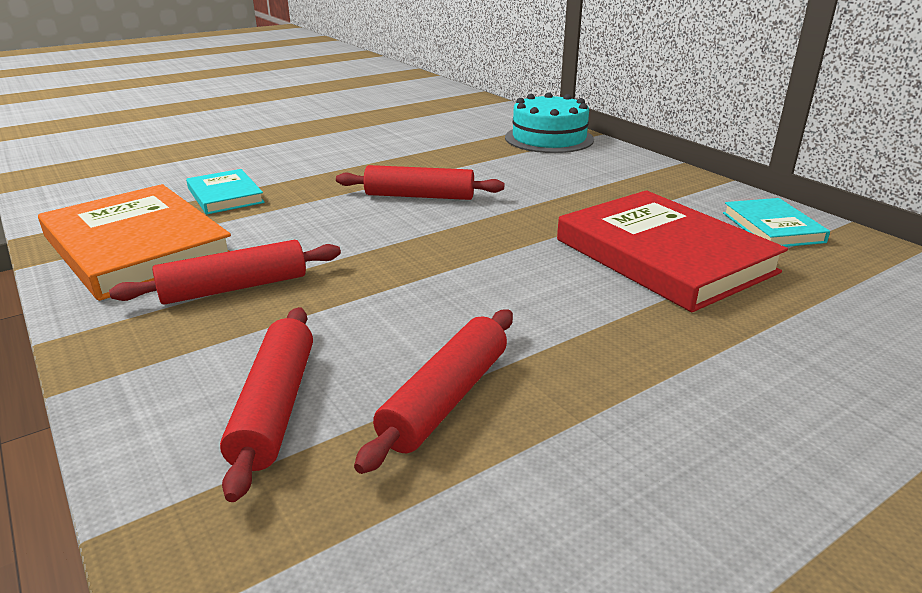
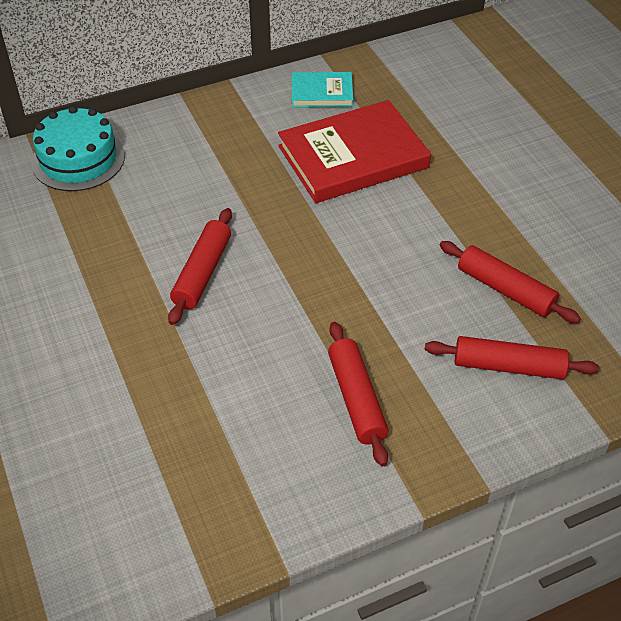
camera: 80 degrees left, 20 degrees up
(136, 247) = (263, 481): orange book -> none
(225, 196) = (151, 424): turquoise book -> none

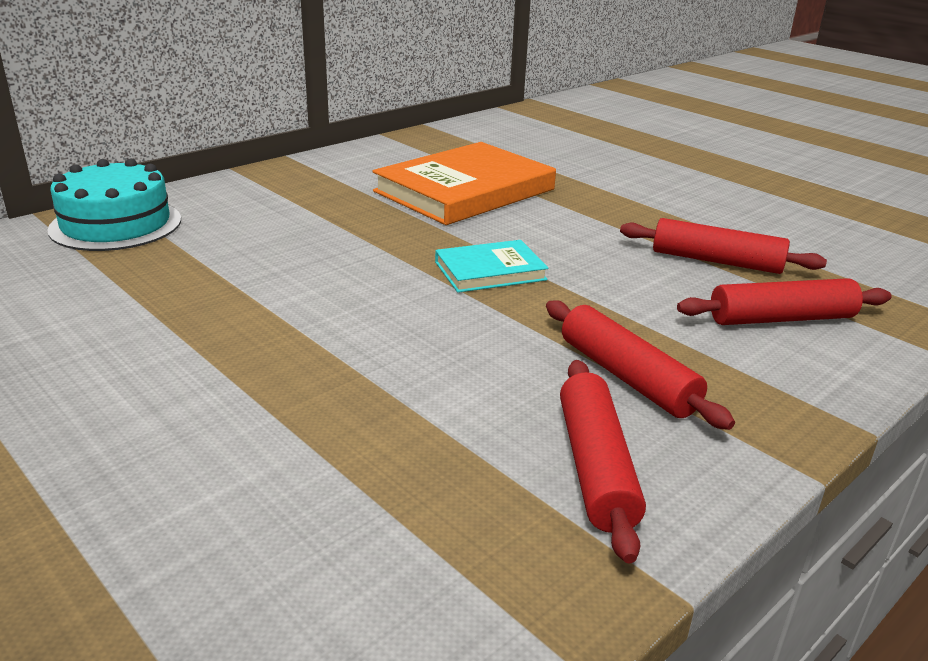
camera: 20 degrees left, 20 degrees down
(202, 273) = (337, 295): red rolling pin -> red rolling pin (595, 466)
(322, 92) = (398, 155): turquoise book -> turquoise book (490, 271)
(353, 157) = (465, 191): red book -> orange book

